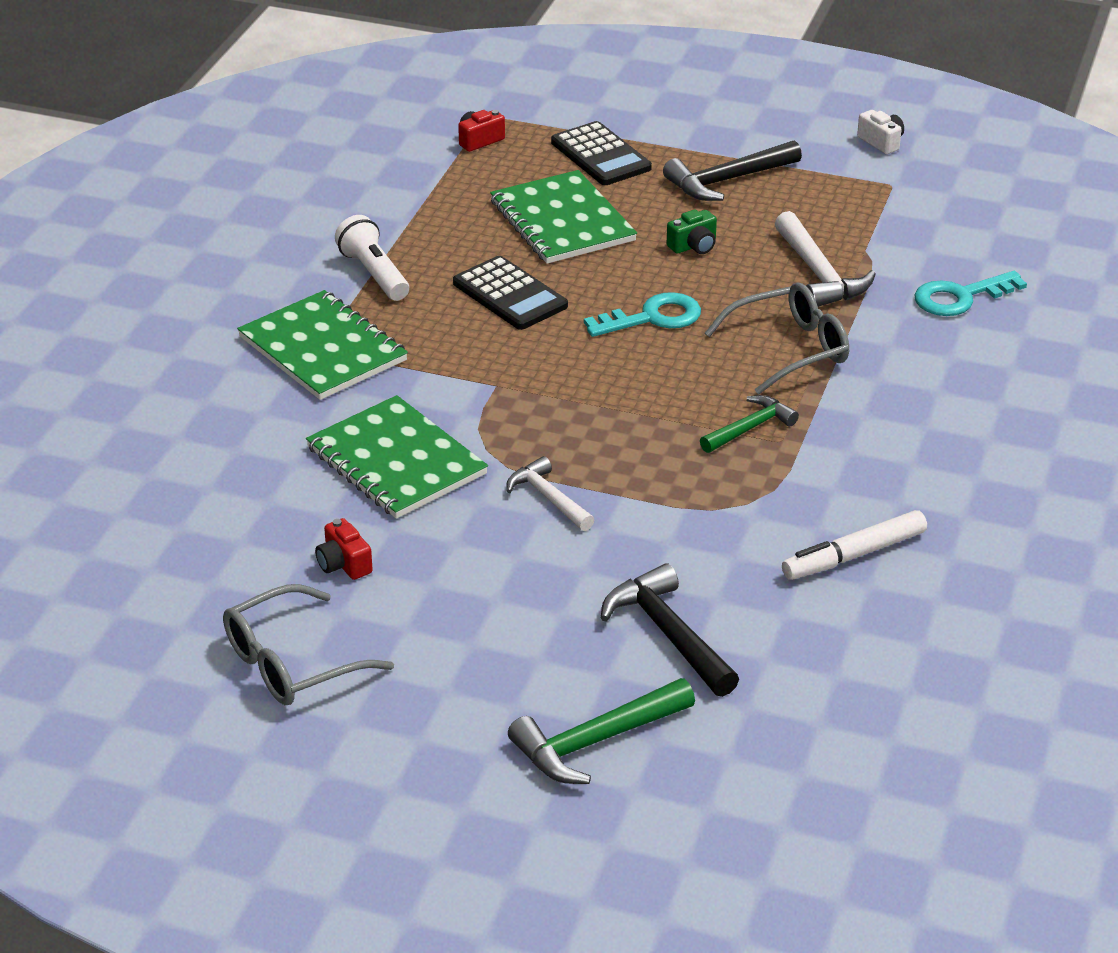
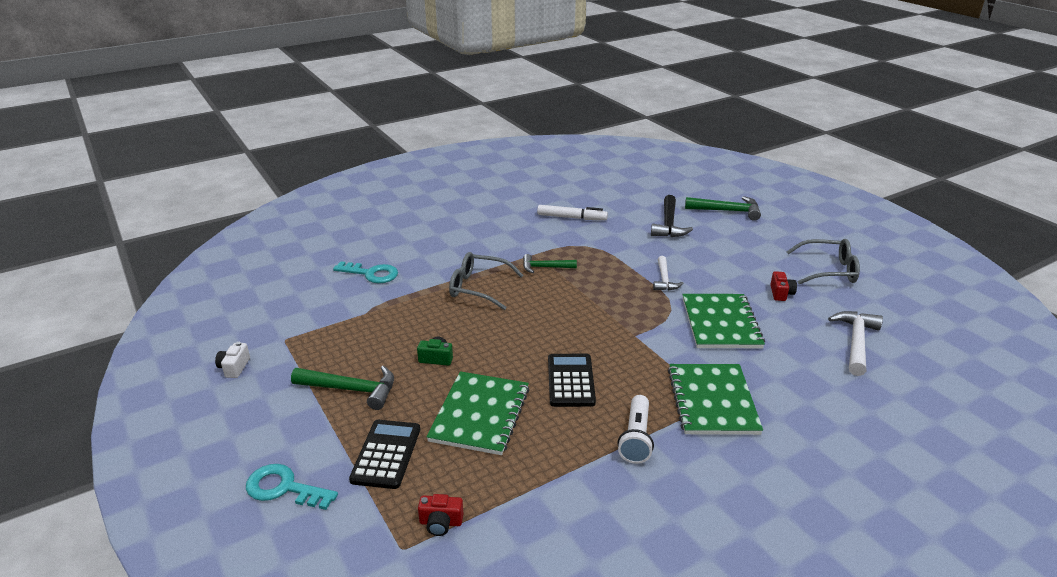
camera: 140 degrees left, 5 degrees down
(653, 318) = (515, 331): turquoise key -> turquoise key (284, 488)
(727, 180) = (352, 389): black hammer -> green hammer
(819, 274) = (406, 312): white hammer -> white hammer (856, 342)

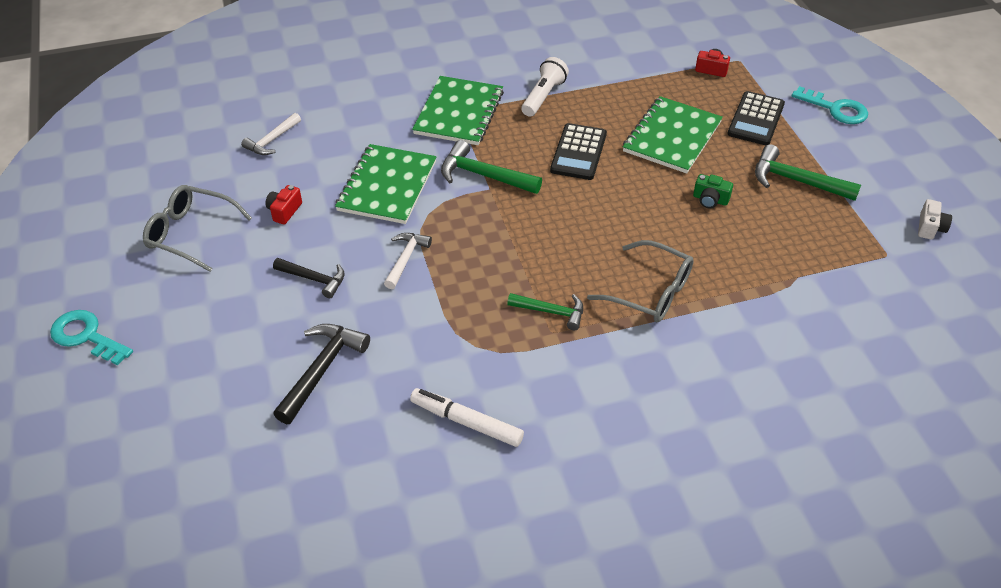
camera: 165 degrees left, 15 degrees up
(371, 274) = (799, 348): turquoise key -> turquoise key (86, 336)
(715, 260) = (314, 279): none -> black hammer
(727, 211) = (203, 384): green hammer -> green hammer (483, 175)
(856, 342) = (272, 140): white hammer -> white hammer, size x0.66

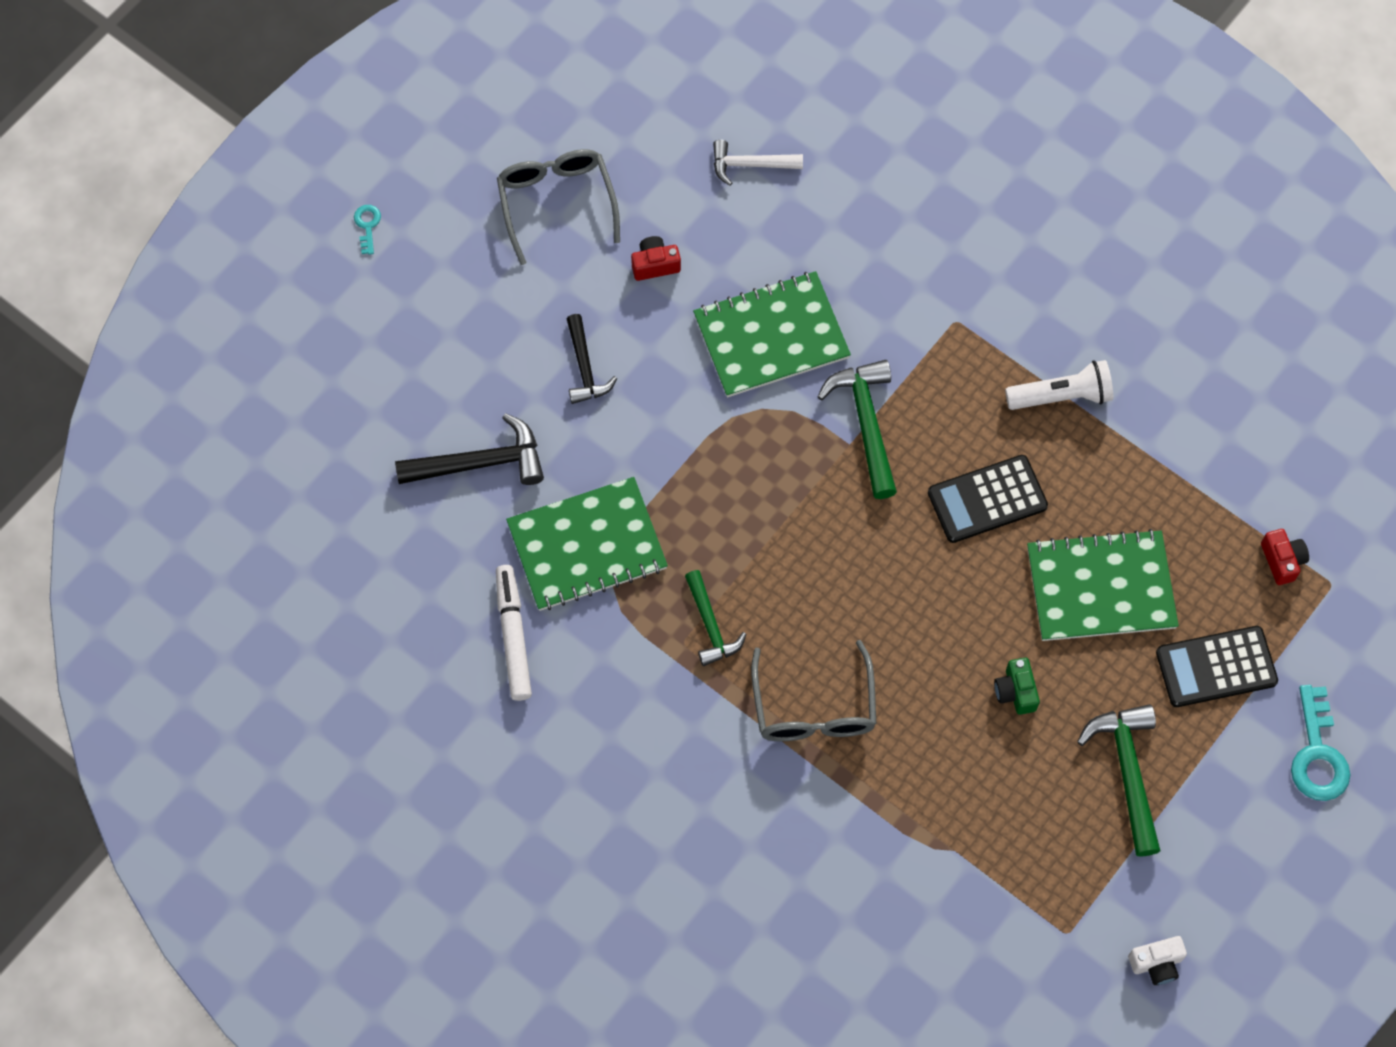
camera: 55 degrees right, 20 degrees up
(86, 336) = (367, 225): turquoise key -> turquoise key, size x0.50
(406, 259) = (678, 434): white hammer -> none
(459, 113) = (954, 323): green notebook -> green notebook (587, 546)

